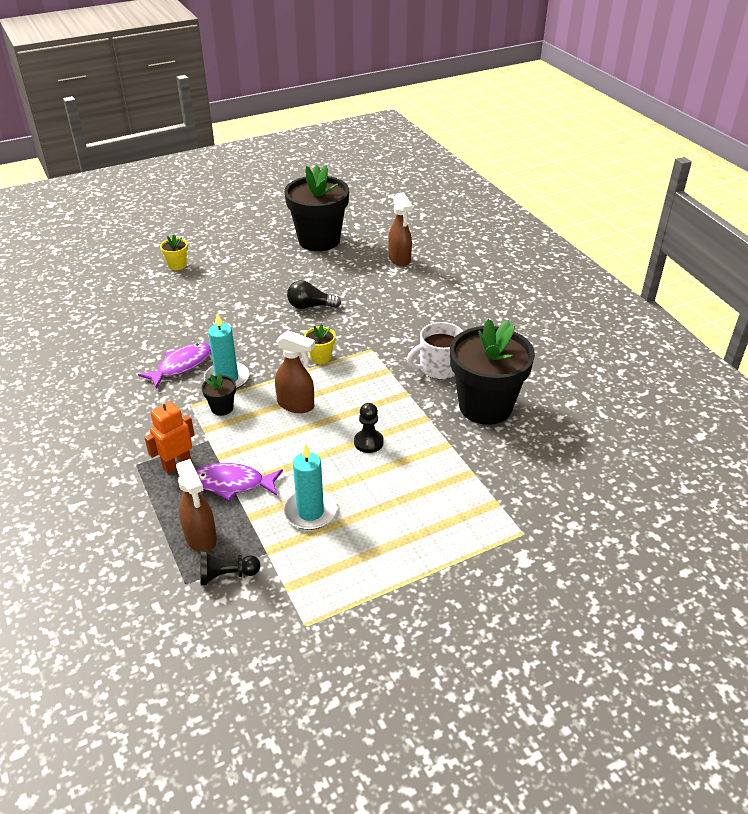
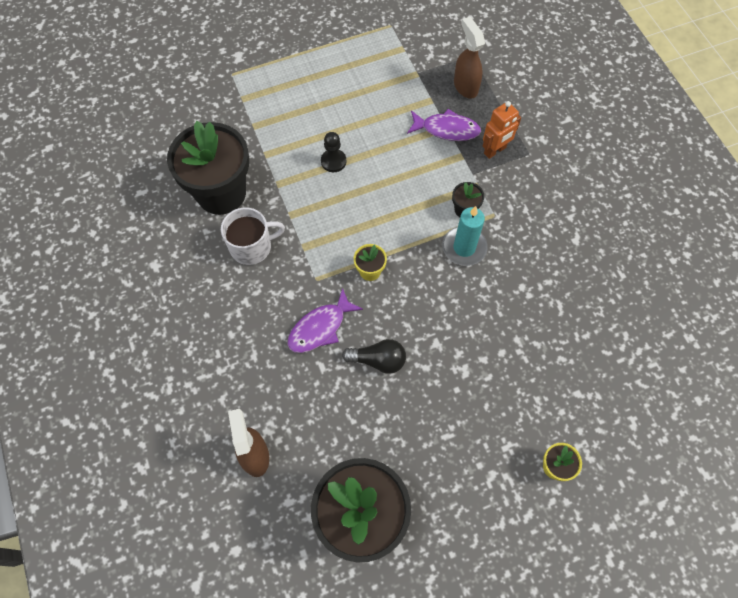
camera: 175 degrees left, 25 degrees up
(181, 365) = (513, 270): purple fish -> purple fish (320, 328)
(226, 575) = (444, 59): black pawn -> none
(296, 405) = (395, 208): brown spray bottle -> none
(310, 512) = (385, 101): turquoise candle -> none

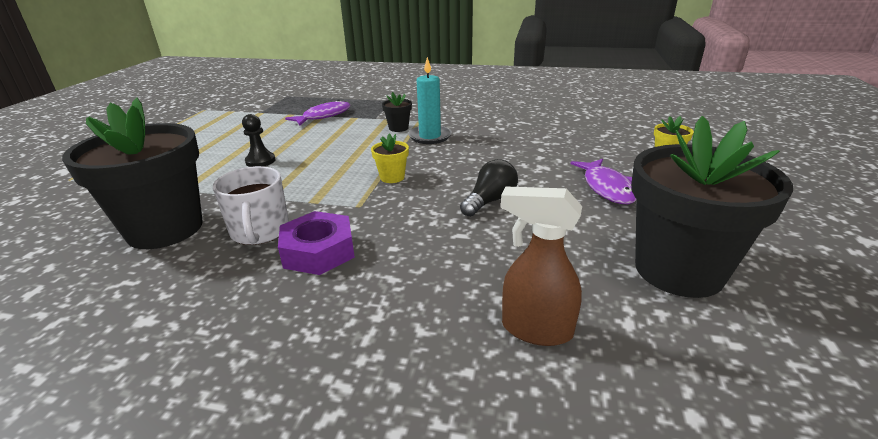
camera: 55 degrees left, 35 degrees down
(252, 247) = (260, 231): white mug -> white mug turned 150 degrees clockwise
(253, 297) = (319, 251): none -> purple nut
(320, 328) = (415, 221): purple fish -> purple fish (607, 188)
(465, 86) = (304, 103): brown spray bottle -> none
(495, 150) = (370, 108): orange robot -> none

